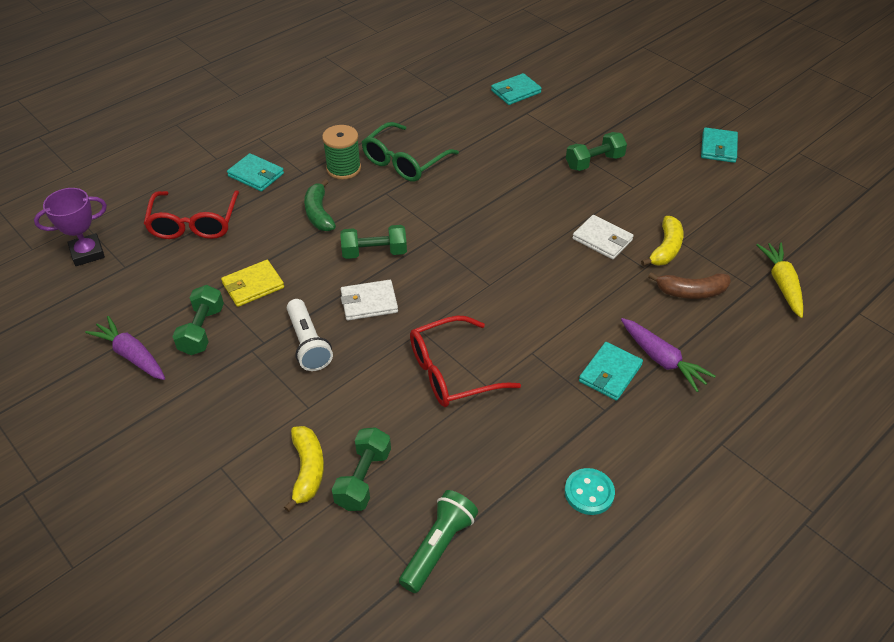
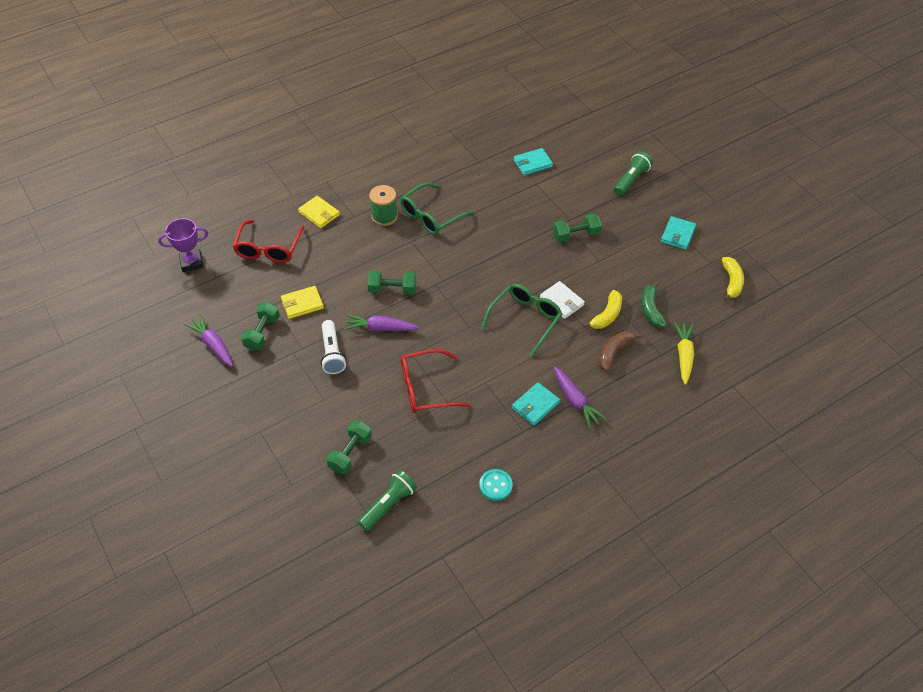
camera: 10 degrees right, 5 degrees up
(256, 175) = (319, 213): turquoise wallet -> yellow wallet
(308, 470) = (315, 442): yellow banana -> yellow banana (731, 282)
(319, 213) = (359, 252): green banana -> green banana (651, 310)
(369, 302) = (380, 328): white wallet -> purple carrot
(562, 267) = (525, 320): none -> green glasses
(640, 96) = (631, 180): none -> green flashlight
(691, 292) = (614, 352): brown banana -> brown banana turned 120 degrees clockwise

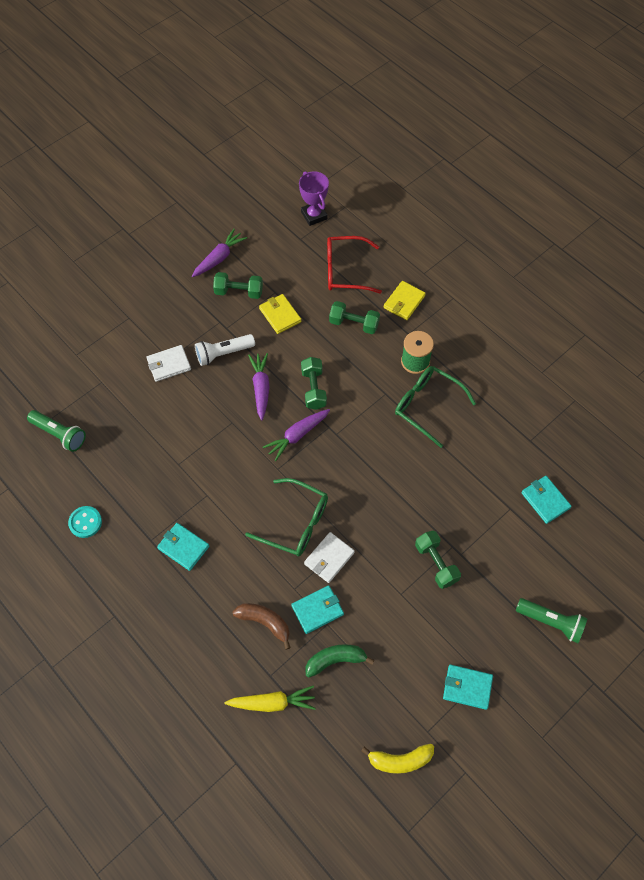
camera: 80 degrees right, 10 degrees up
(331, 400) = (169, 364): none -> white wallet
(350, 453) = (111, 393): green dumbbell -> green dumbbell (354, 324)
(426, 388) = (192, 442): red glasses -> none
(575, 401) = (194, 587): purple carrot -> purple carrot (297, 435)
(607, 315) = (317, 610): yellow banana -> turquoise wallet

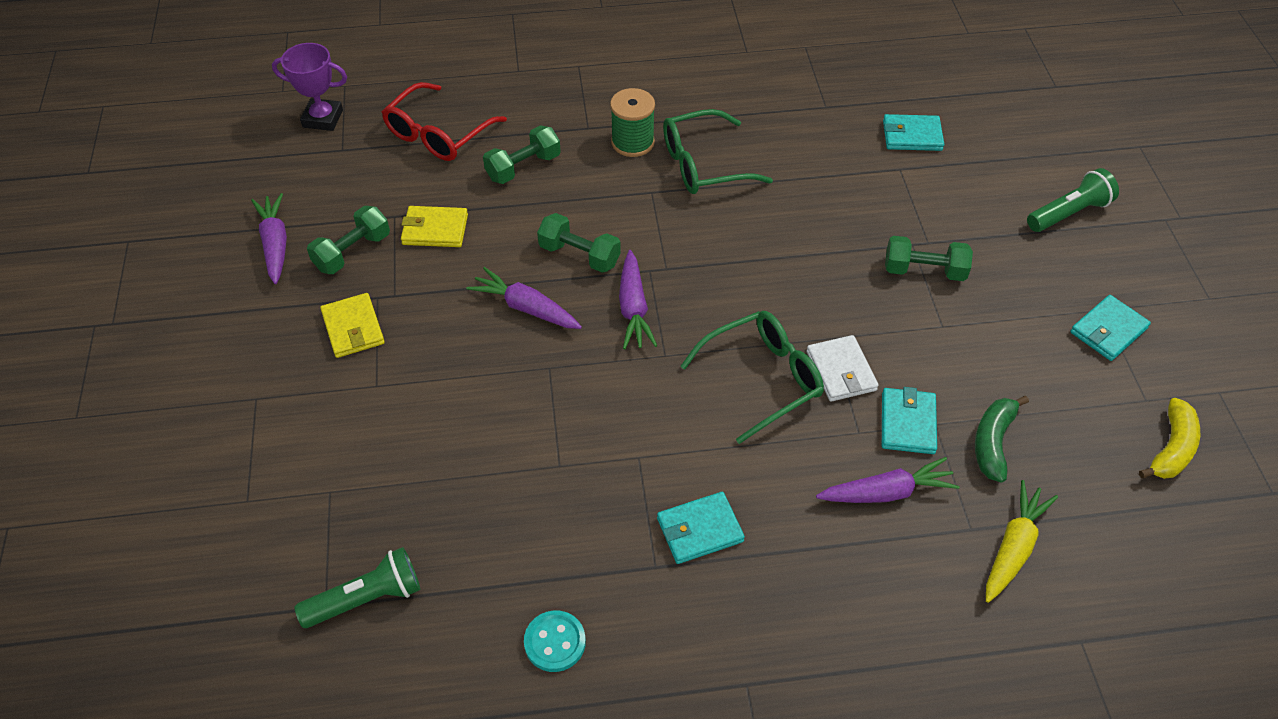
camera: 55 degrees left, 10 degrees down
(169, 364) = (386, 391): white wallet -> none
(223, 354) = (432, 319): white flashlight -> none
(265, 622) = (887, 492): brown banana -> purple carrot
(404, 302) = (540, 107): yellow wallet -> yellow wallet (353, 328)

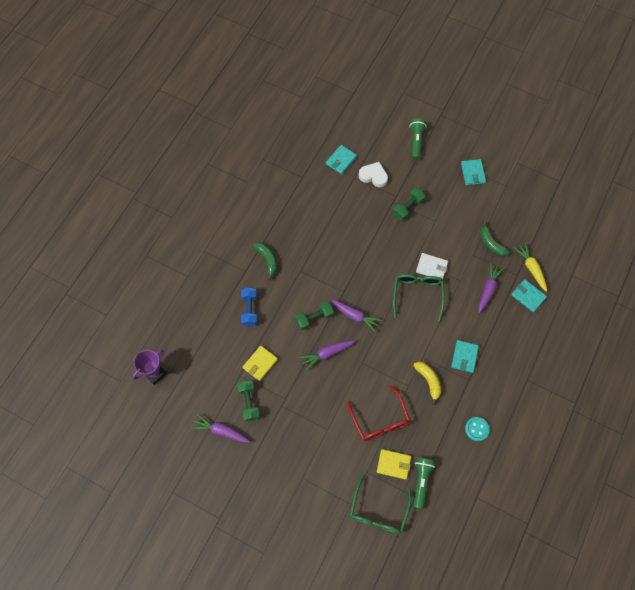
camera: 55 degrees left, 15 degrees up
(353, 328) = (291, 423): yellow wallet -> yellow wallet (393, 464)
(438, 134) = (203, 331): red glasses -> red glasses (380, 420)
(523, 167) = (249, 309): green dumbbell -> blue dumbbell
(632, 142) = (267, 260): green spool -> green banana
(703, 165) = (300, 243): green glasses -> green glasses (378, 511)
(907, 423) = (466, 263): turquoise wallet -> turquoise wallet (528, 296)
(931, 192) = (373, 176): none -> white heart
(1171, 448) = (527, 194): yellow banana -> yellow banana (429, 381)

